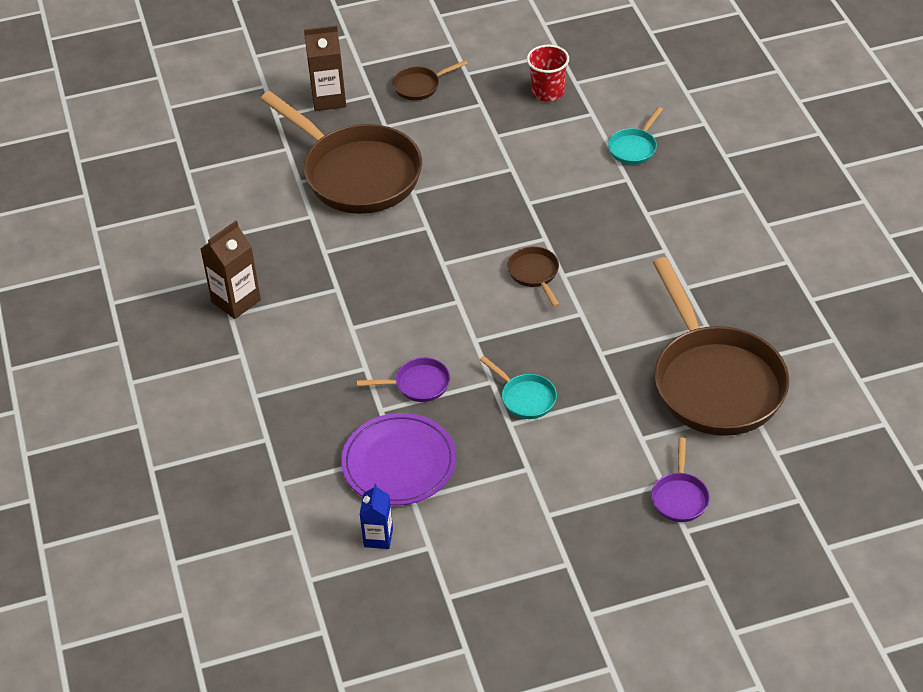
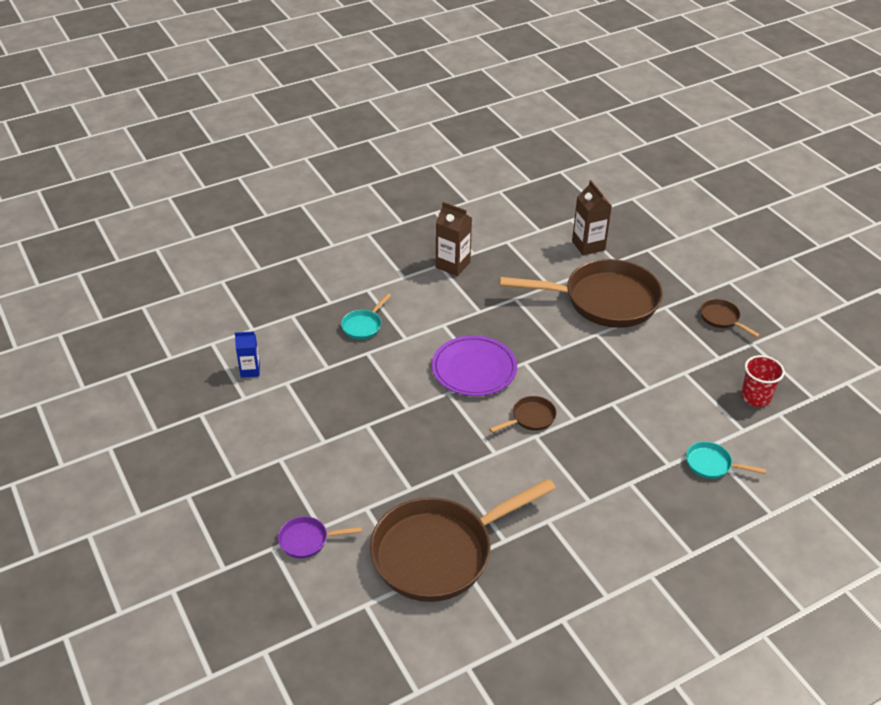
camera: 75 degrees right, 5 degrees down
(329, 99) = (680, 272): brown carton -> brown carton (588, 245)
(356, 173) = (604, 301): brown pan -> brown pan turned 120 degrees counterclockwise
(399, 463) = (318, 370): purple plate -> purple plate (474, 369)
(418, 384) = (395, 368): purple pan -> none
(525, 398) = (395, 430): turquoise pan -> turquoise pan (363, 326)

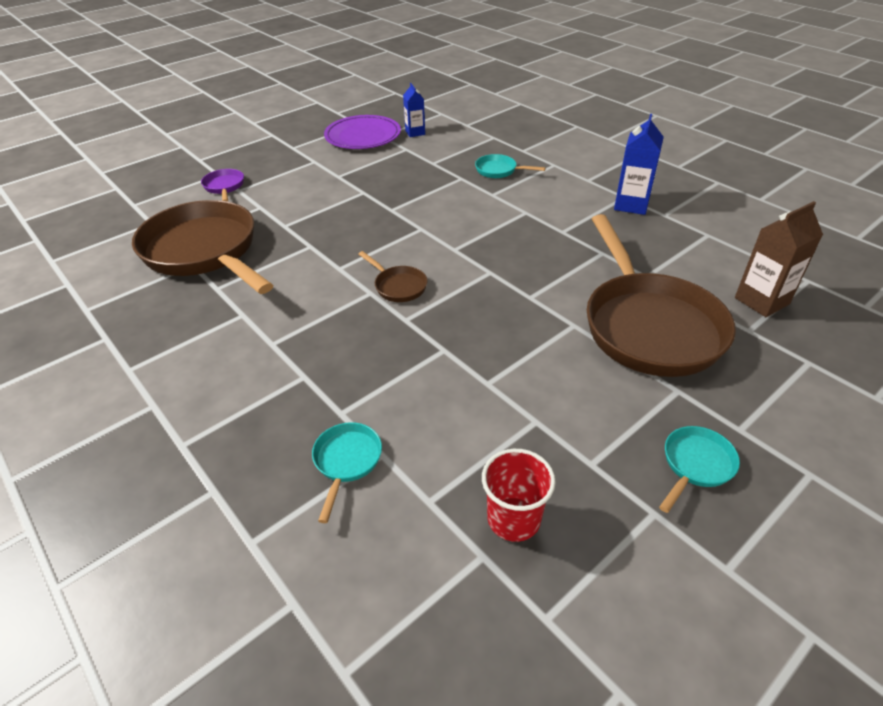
camera: 80 degrees right, 0 degrees up
(453, 265) = (631, 205): brown carton -> blue carton
(474, 369) = (463, 239): purple plate -> purple plate (363, 136)
(721, 318) = (695, 465): brown pan -> turquoise pan

